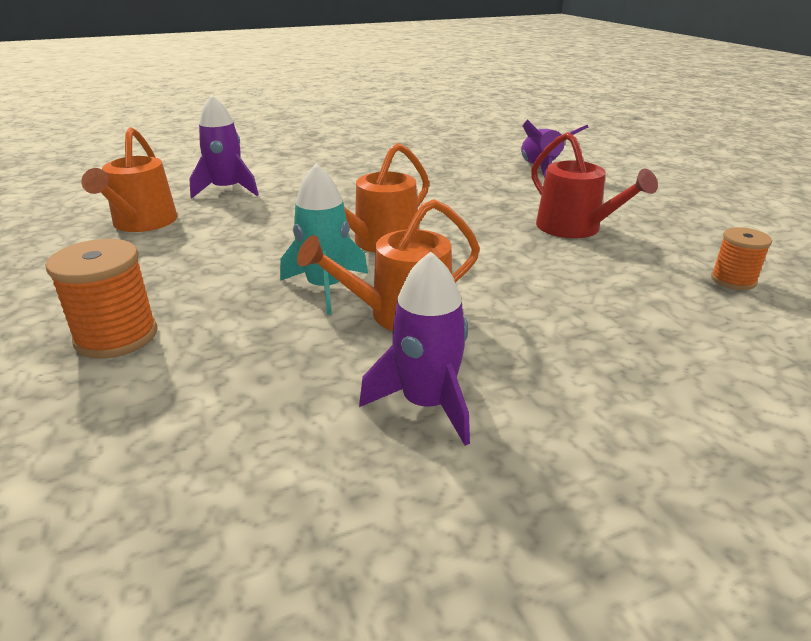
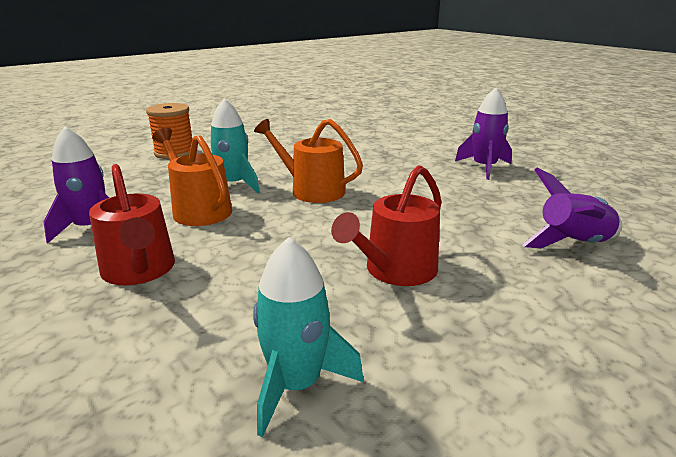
camera: 75 degrees right, 5 degrees down
(142, 223) = (307, 131): orange watering can -> none
(227, 190) = (375, 138): purple rocket -> purple rocket (484, 168)
(564, 353) = (140, 270): none -> red watering can
(733, 280) = (296, 384): orange spool -> turquoise rocket

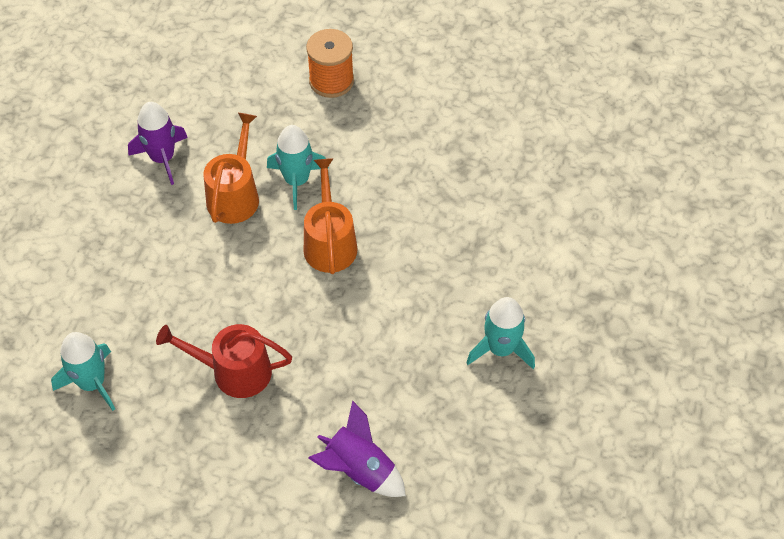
camera: 55 degrees right, 30 degrees up
(140, 270) = (135, 233): red watering can -> none
(484, 168) = (501, 349): purple rocket -> turquoise rocket

